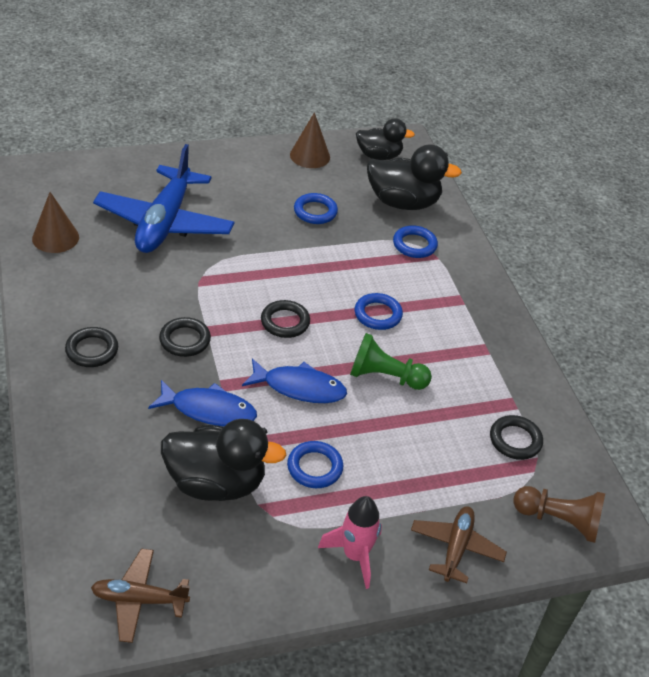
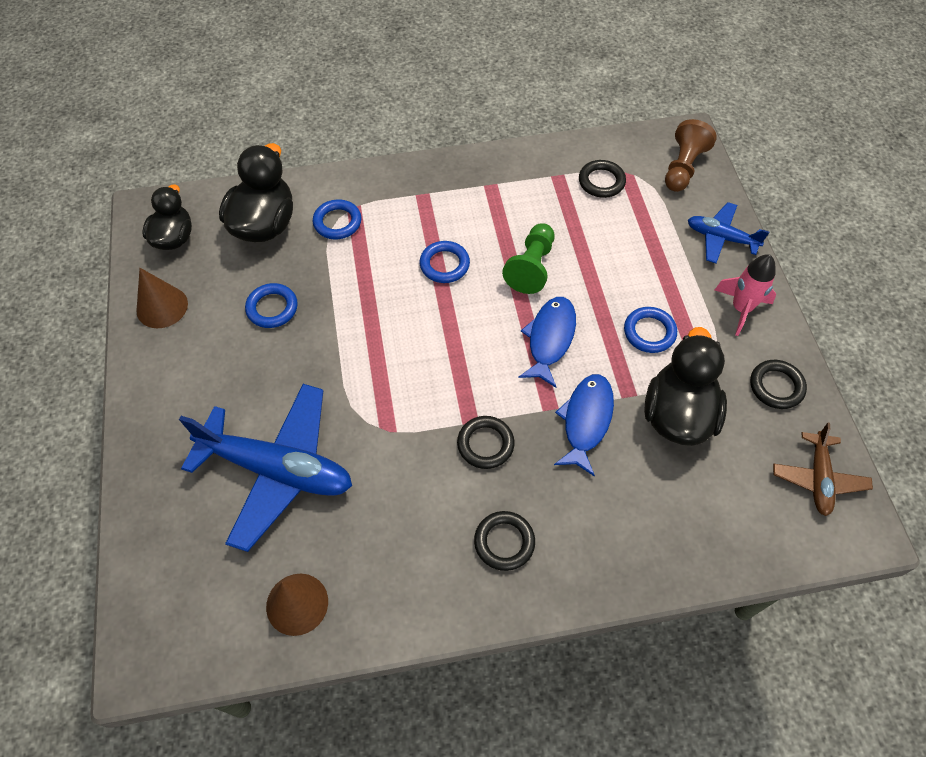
camera: 80 degrees left, 15 degrees up
(285, 322) = (456, 347): black ring -> black ring (776, 386)
(456, 548) = (721, 238): brown plane -> blue plane

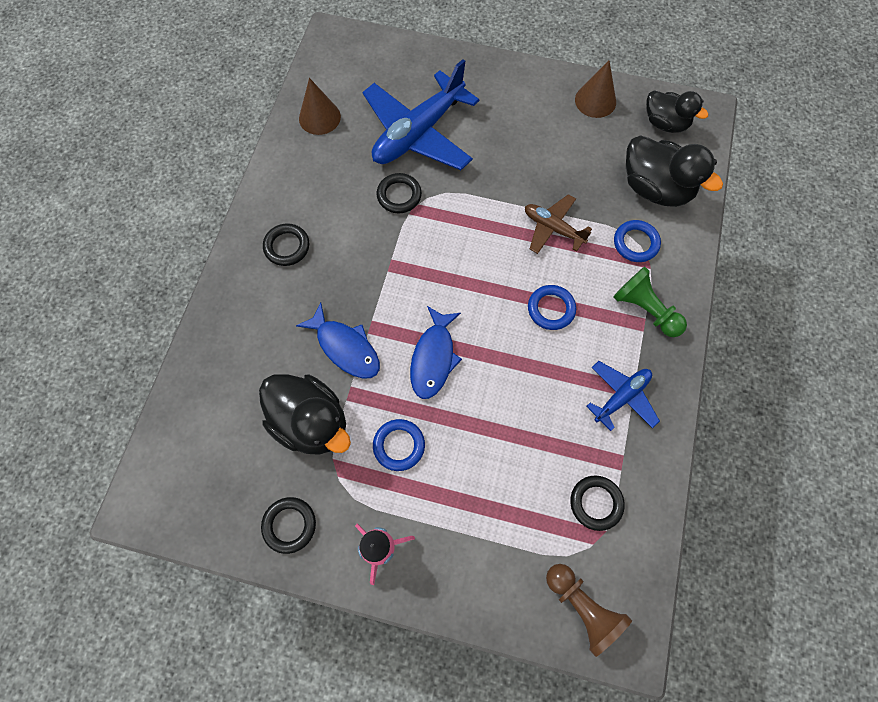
camera: 115 degrees right, 10 degrees up
(272, 308) = (561, 169): blue ring -> none
(485, 444) = (366, 267): black ring -> black ring (399, 195)
(531, 267) = (516, 380): green pawn -> green pawn (645, 309)
(550, 339) = (433, 358): blue fish -> blue fish turned 60 degrees clockwise
(721, 238) = (470, 586): blue plane -> blue plane (621, 397)
(818, 478) = (195, 502): brown plane -> brown plane (553, 228)

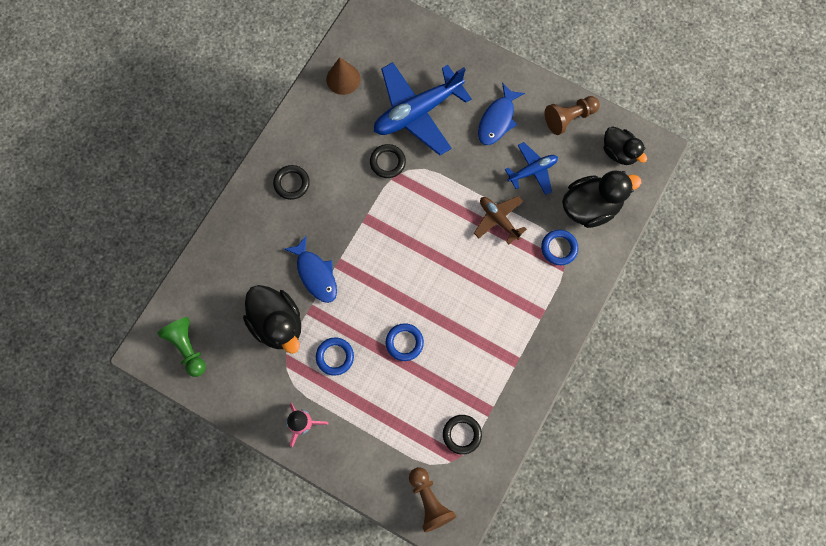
camera: 15 degrees right, 5 degrees up
(289, 525) = (245, 392): black ring -> none
(433, 358) = (377, 299): blue fish -> blue fish (497, 120)
(551, 309) = (476, 284): blue ring -> blue ring (404, 342)
(595, 101) = (569, 118): brown cone -> brown pawn
(621, 397) = (506, 364): blue plane -> blue plane (532, 171)
(645, 309) = (547, 303): green pawn -> green pawn (187, 347)
(655, 188) = (590, 207): black duck -> black duck turned 75 degrees counterclockwise

